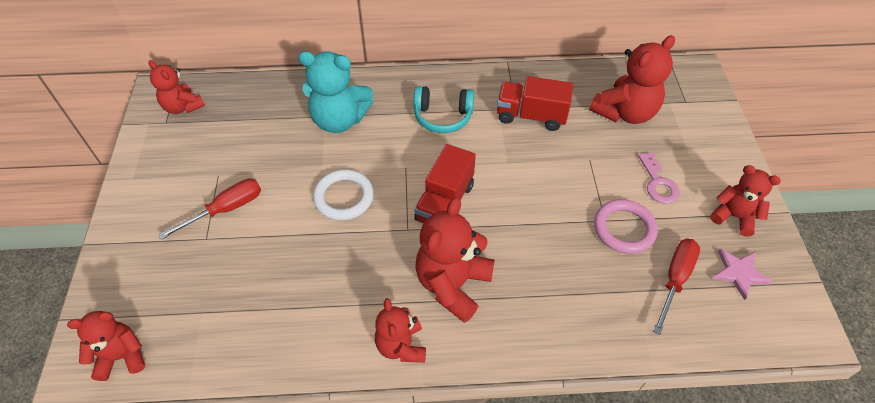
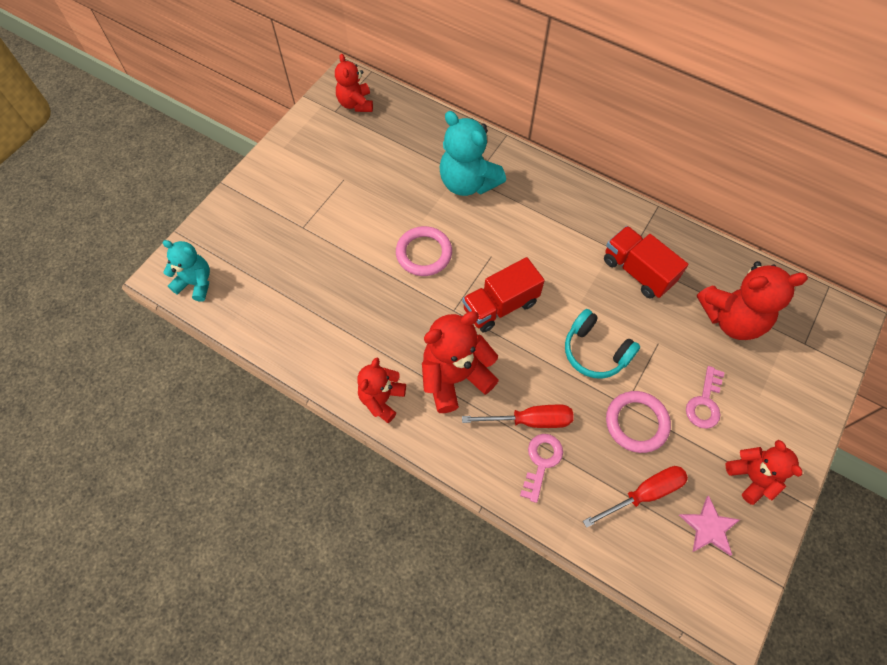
camera: 35 degrees right, 10 degrees up
(122, 356) = (196, 283): red teddy bear -> turquoise teddy bear
(226, 209) = (331, 211): red screwdriver -> red screwdriver (530, 420)
(344, 197) = (424, 253): white ring -> pink ring
(443, 116) = (557, 227): turquoise headphones -> turquoise headphones (595, 351)
(579, 307) = (541, 461): none -> pink key

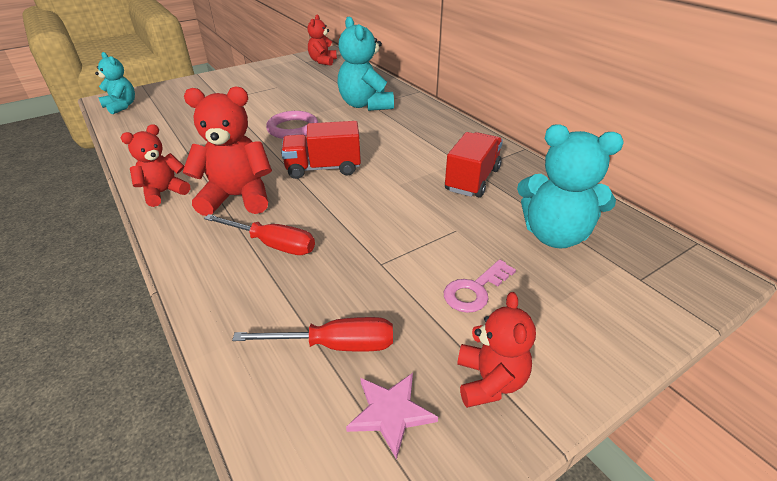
camera: 25 degrees right, 25 degrees down
(541, 461) = (251, 277): pink key -> none
(595, 351) = (384, 217): turquoise headphones -> none
(636, 423) = (380, 281): pink ring -> none
(637, 271) = (472, 180): red truck -> red truck turned 45 degrees clockwise
(731, 319) = (555, 235): red teddy bear -> turquoise teddy bear

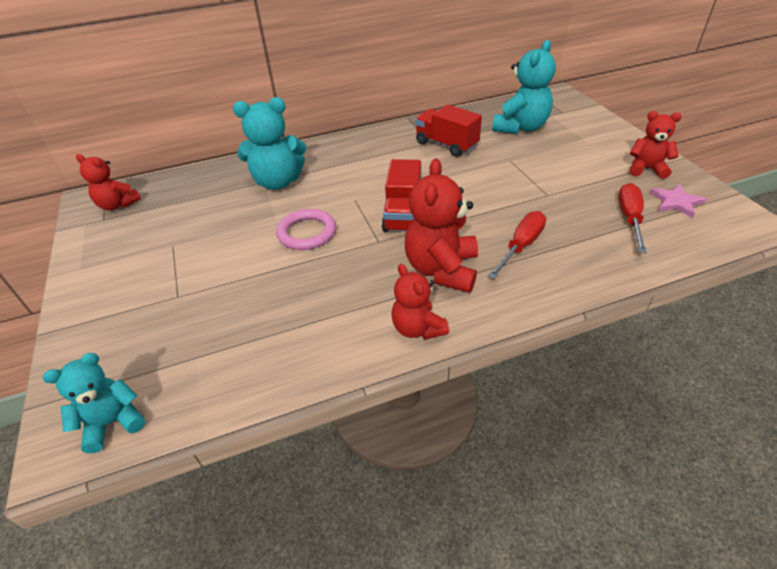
camera: 75 degrees left, 5 degrees up
(475, 290) = (574, 162): pink key -> none

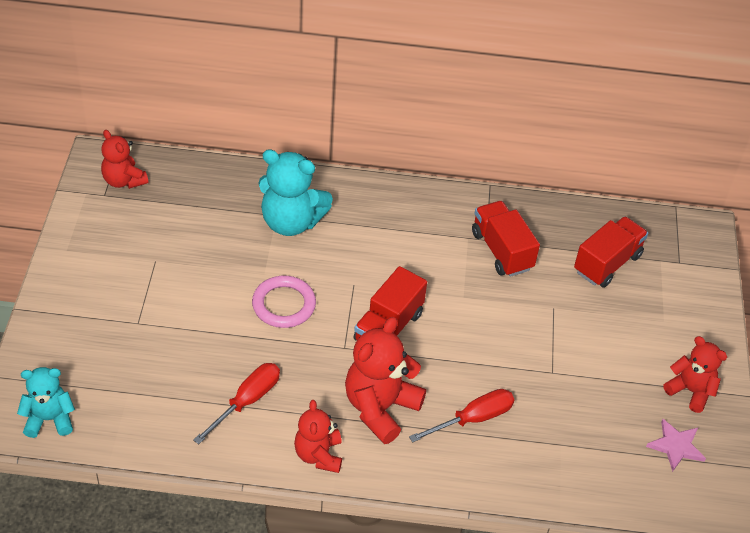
camera: 20 degrees right, 5 degrees up
(520, 127) = (607, 263): turquoise teddy bear -> red truck
(629, 218) = (607, 441): red screwdriver -> red screwdriver (247, 401)

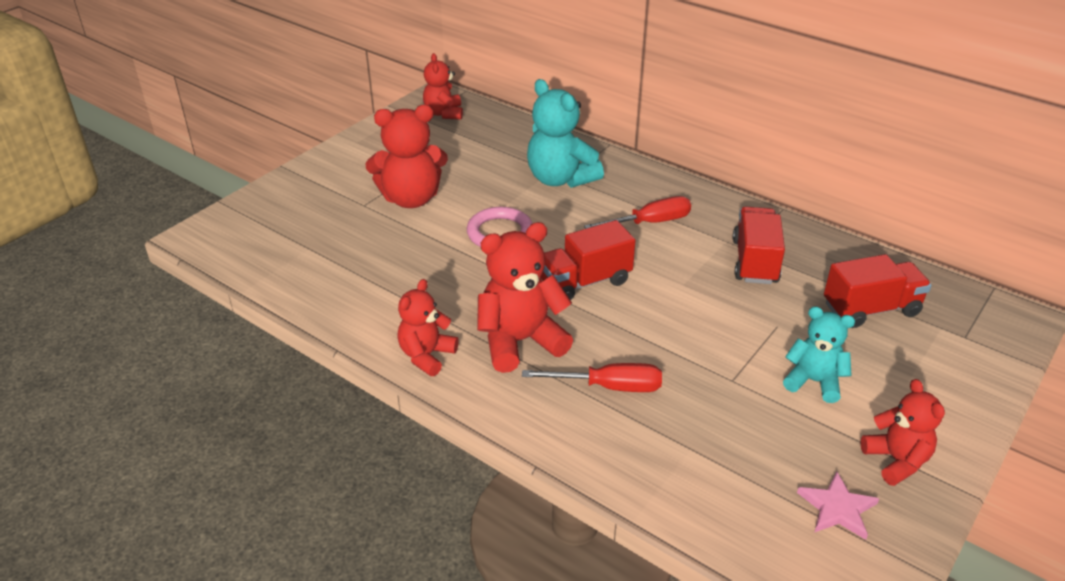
camera: 35 degrees right, 10 degrees down
(49, 419) = (230, 243): turquoise teddy bear -> turquoise teddy bear (814, 381)
(176, 298) = (411, 199): none -> red teddy bear
(247, 401) = (400, 290): red screwdriver -> red screwdriver (650, 222)

